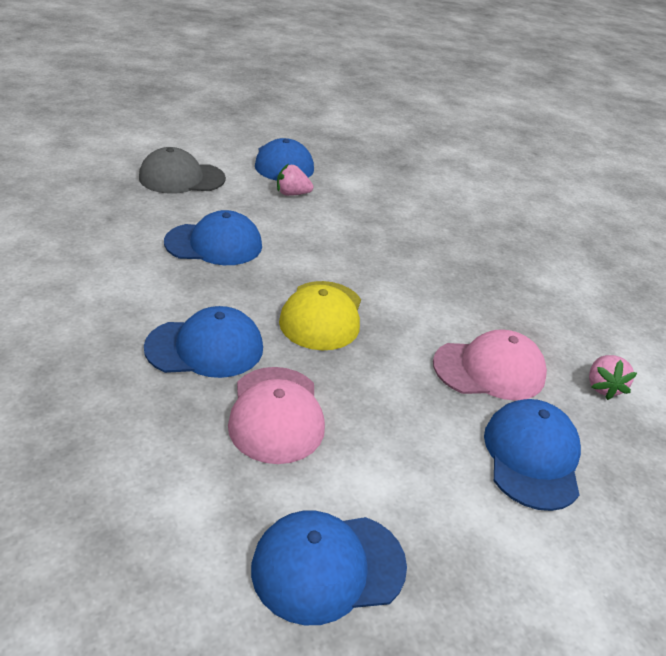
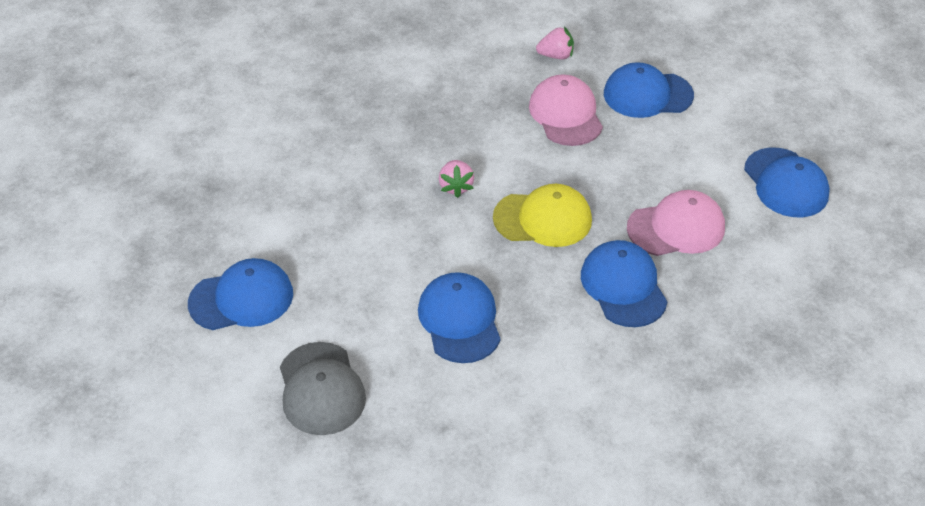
camera: 95 degrees left, 10 degrees up
(292, 194) = (322, 276): pink strawberry -> pink strawberry (456, 186)

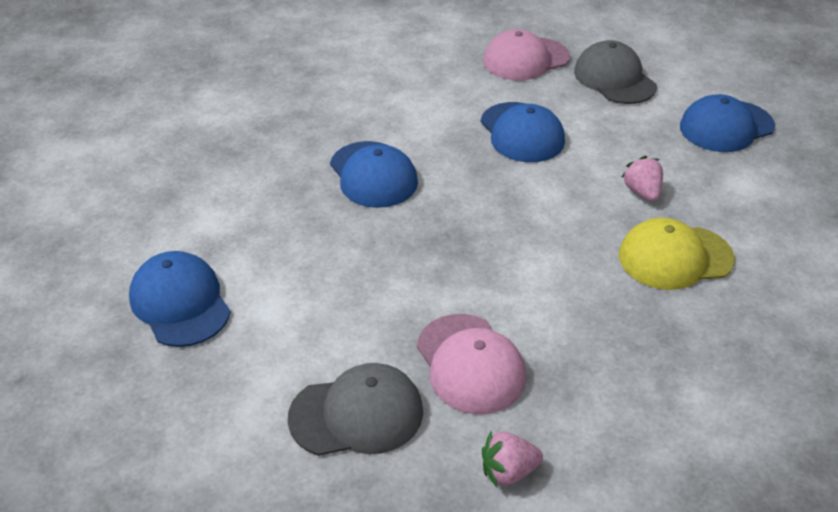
camera: 170 degrees right, 5 degrees down
(456, 186) = (577, 249): pink strawberry -> pink strawberry (642, 192)
(543, 219) = (468, 226): yellow cap -> yellow cap (675, 257)
(647, 95) = (356, 414): blue cap -> grey cap
(676, 228) = (319, 235): pink cap -> pink cap (525, 59)

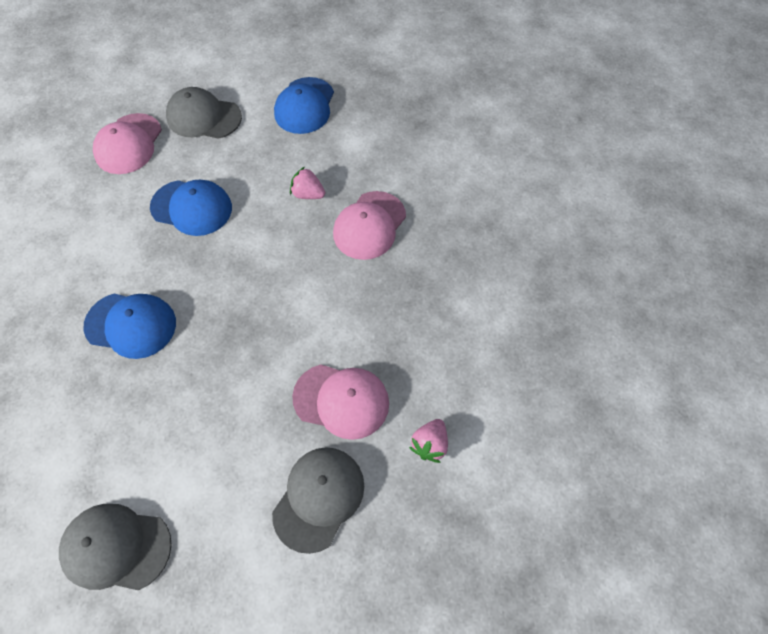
camera: 50 degrees left, 20 degrees up
(180, 303) = (116, 547): blue cap -> grey cap
(675, 257) = (369, 225): yellow cap -> pink cap

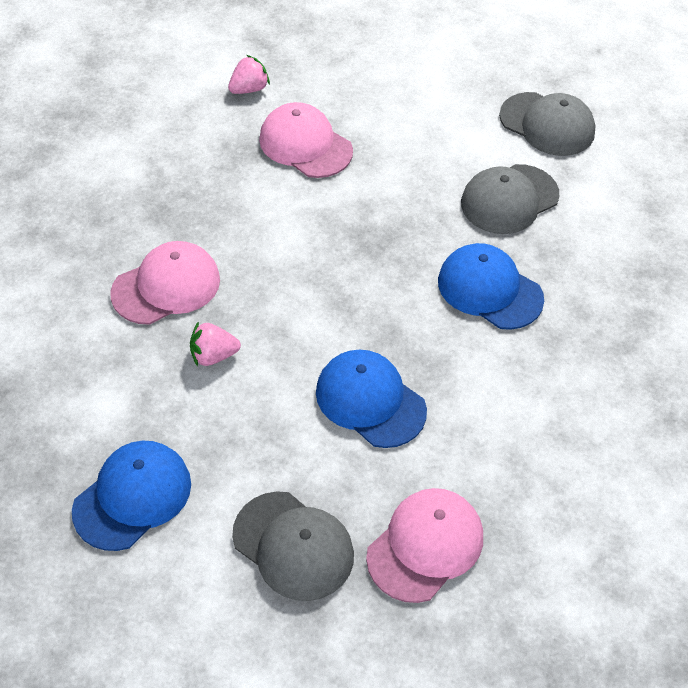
camera: 155 degrees left, 10 degrees down
(308, 194) = (213, 356): pink strawberry -> pink strawberry turned 120 degrees clockwise
(319, 498) = (365, 92): grey cap -> grey cap (509, 199)

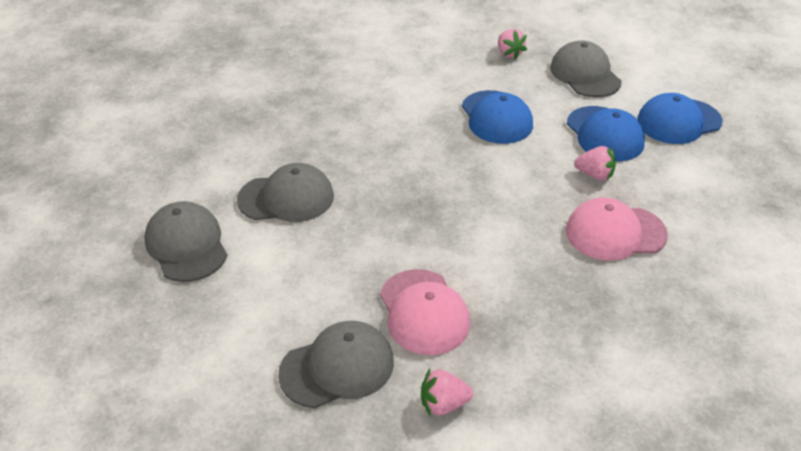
camera: 150 degrees left, 10 degrees down
(342, 84) = (337, 367): none -> grey cap
(425, 546) = (509, 53): pink cap -> pink strawberry
(489, 290) = (363, 147): blue cap -> blue cap (605, 134)

